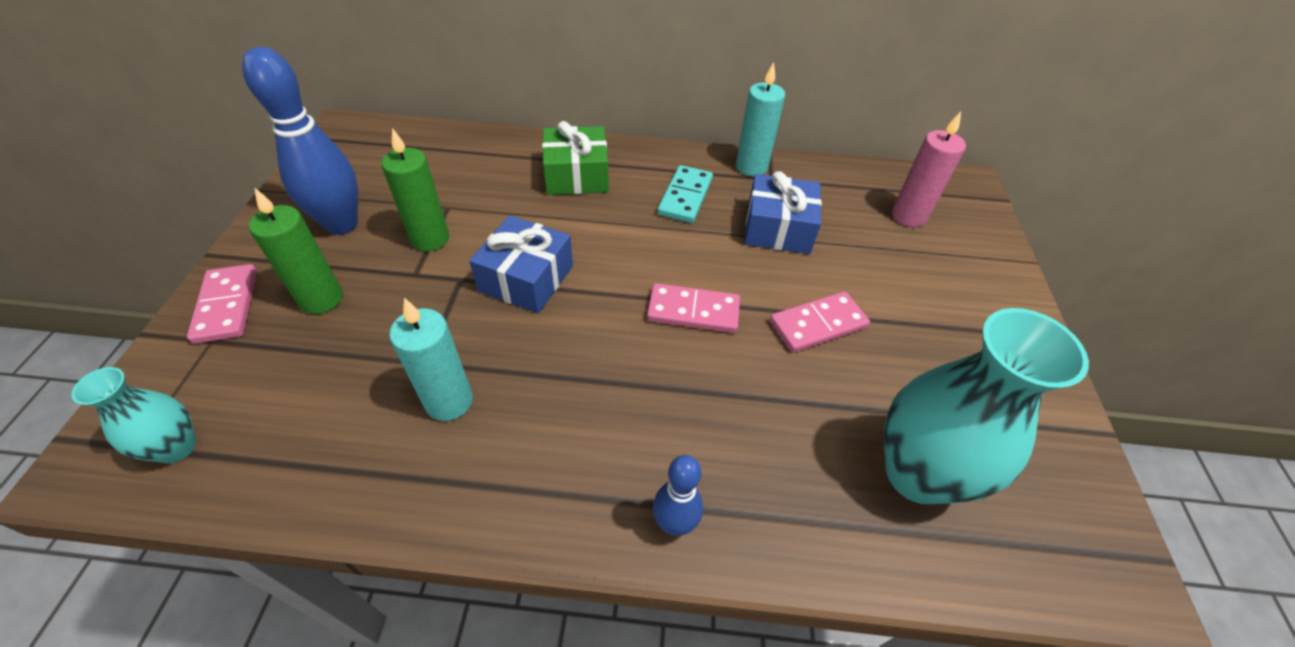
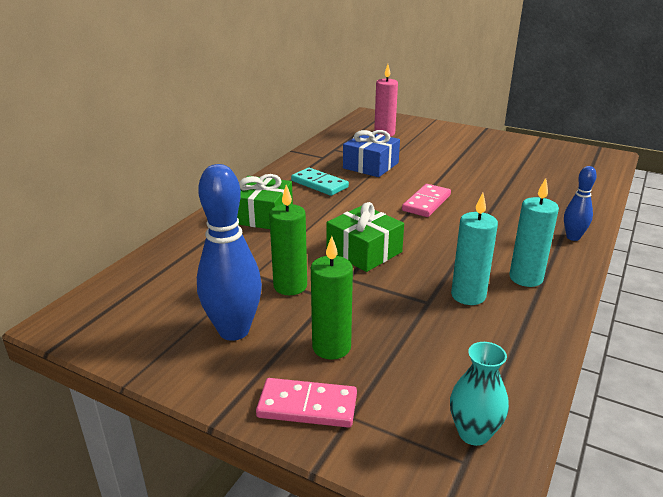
camera: 65 degrees left, 20 degrees down
(526, 278) = (364, 251): blue gift -> green gift
(751, 167) = (306, 159): turquoise candle -> turquoise candle (526, 278)
(818, 324) = (453, 174): pink domino -> none
(917, 473) = (553, 176): turquoise vase -> none

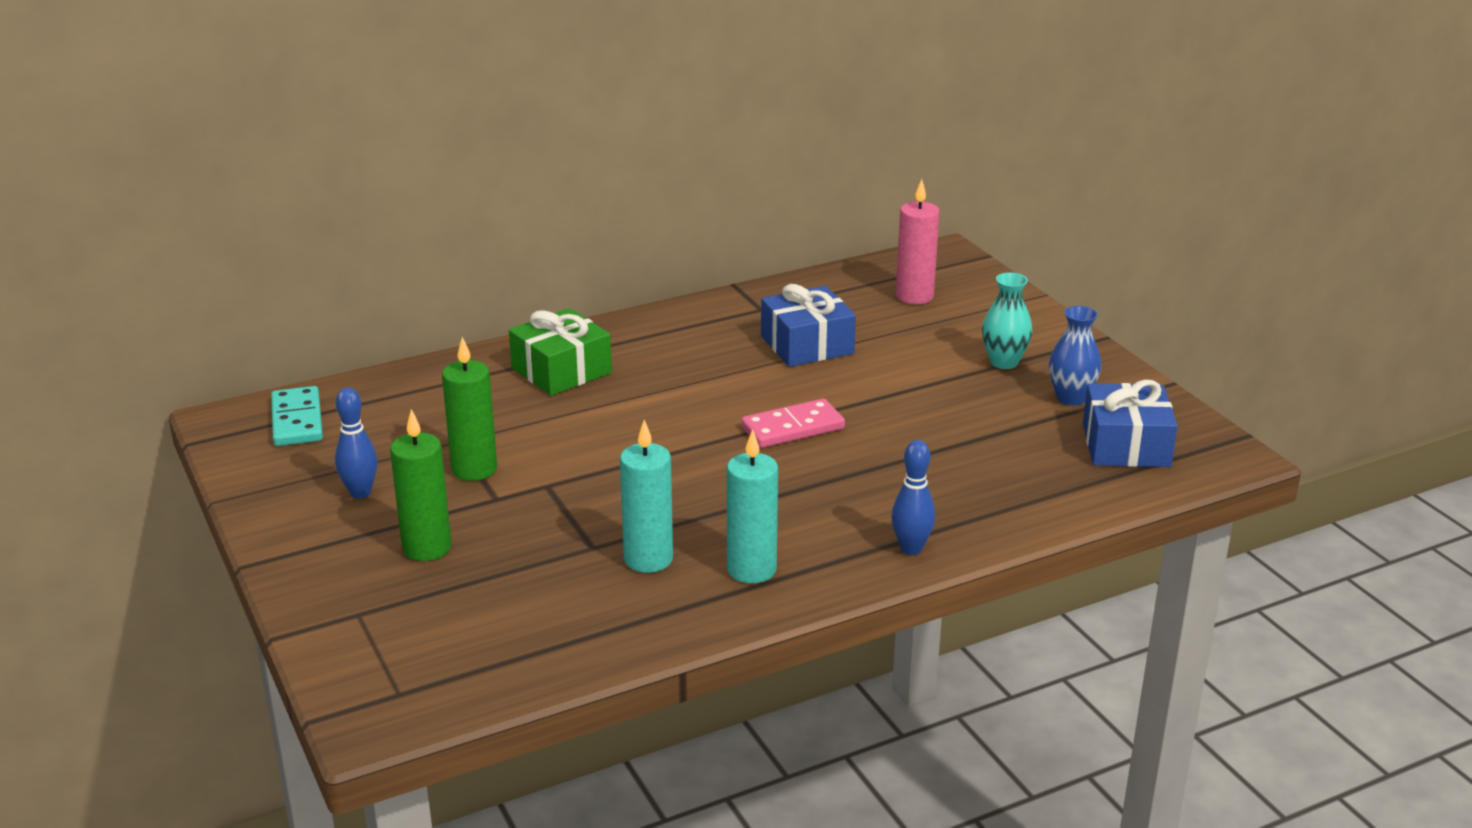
camera: 35 degrees right, 0 degrees up
(234, 331) = (360, 492): blue bowling pin -> blue bowling pin, size x0.54
(307, 406) = (334, 588): pink domino -> none
(319, 184) = (693, 350): turquoise domino -> turquoise domino (297, 420)
(364, 251) = (612, 461): green gift -> none
(473, 433) = (441, 677): turquoise vase -> turquoise vase (1004, 362)
(516, 153) = (1071, 398): none -> blue vase
(569, 164) = (1126, 445): none -> blue gift

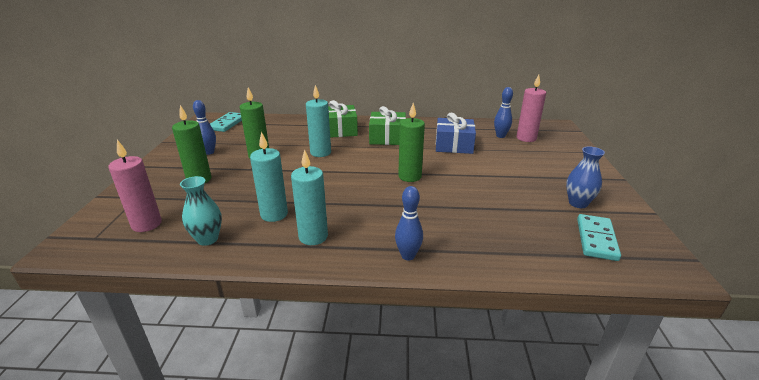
camera: 30 degrees right, 0 degrees up
(455, 644) = (147, 224): none -> pink candle
(585, 429) = (320, 153): none -> turquoise candle
(673, 361) = (387, 137): none -> green gift
(793, 428) = (410, 176): pink domino -> green candle
(869, 303) = (500, 136): none -> blue bowling pin
(1004, 362) = (550, 176): turquoise vase -> turquoise vase (207, 239)
(1126, 445) = (596, 239): blue gift -> turquoise domino

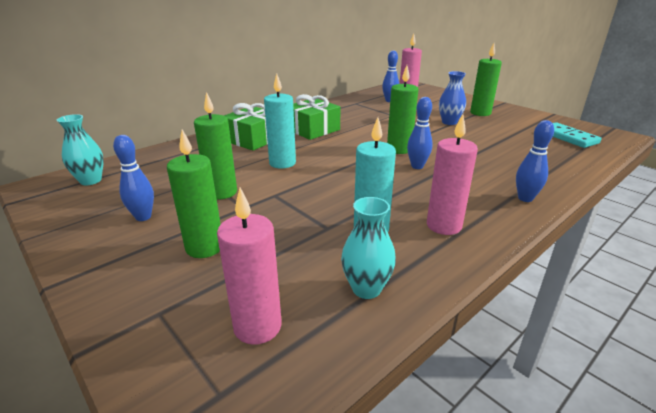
camera: 45 degrees left, 0 degrees up
(227, 124) = (90, 180): turquoise domino -> turquoise vase
(313, 237) = (444, 226): turquoise candle -> pink candle
(391, 194) = (417, 166): none -> blue bowling pin
(454, 145) = (375, 117): blue gift -> none
(562, 178) = (480, 113): none -> green candle
(578, 203) = (519, 123): blue vase -> blue vase (449, 122)

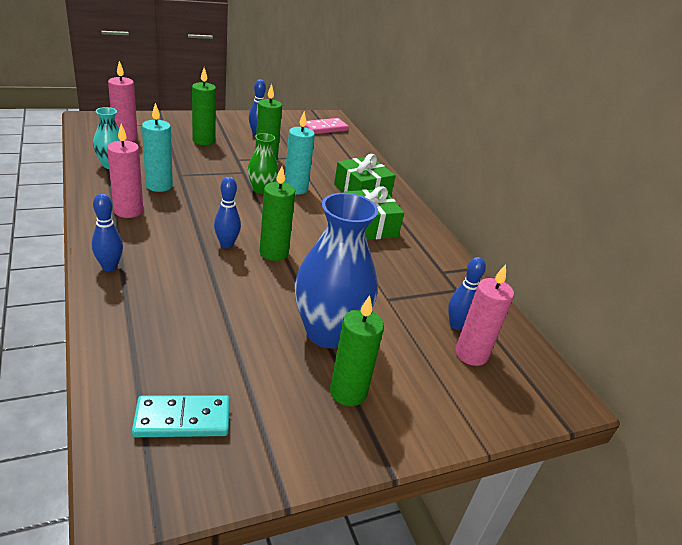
camera: 105 degrees right, 5 degrees up
(90, 180) = (325, 128): turquoise vase -> pink domino
(304, 176) = (261, 189): none -> green vase
(449, 122) = (328, 333): blue vase -> blue vase, size x1.91

